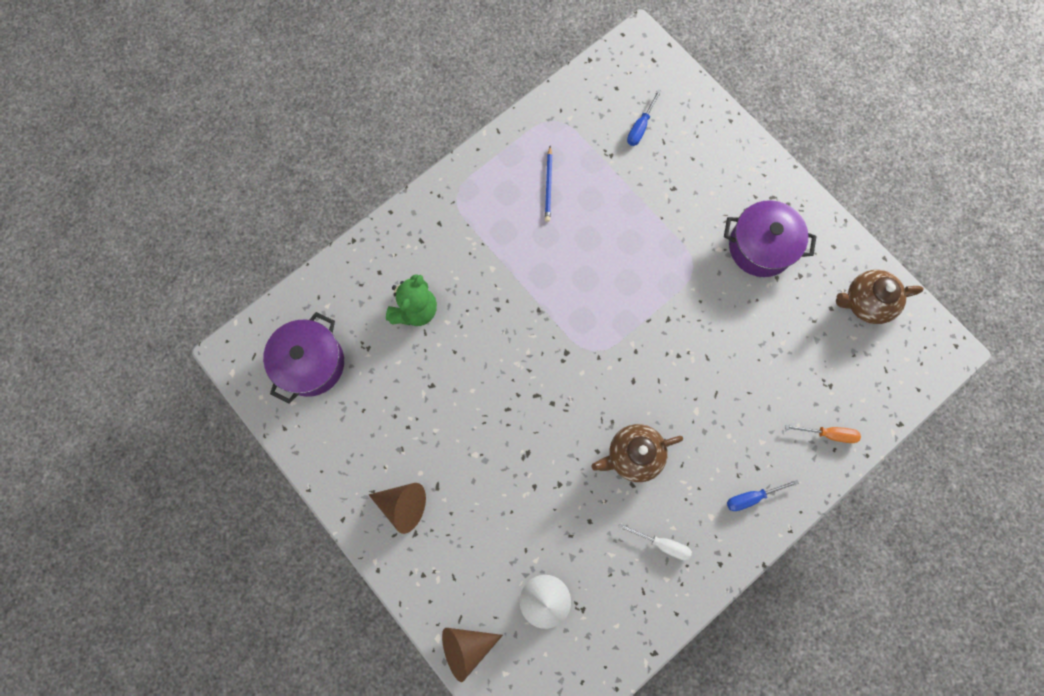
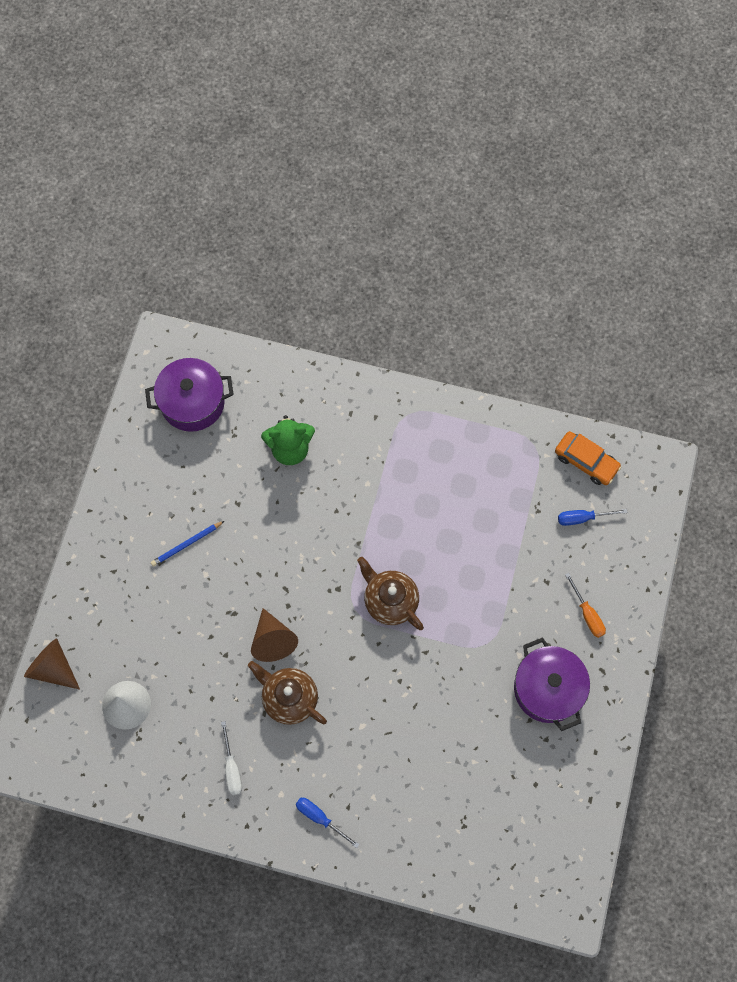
camera: 55 degrees right, 5 degrees down
(403, 505) = (129, 547): brown cone -> brown cone (273, 640)
(548, 185) = (472, 479): blue pencil -> blue pencil (186, 544)
(596, 93) = (586, 461): none -> orange car
(828, 434) = (419, 850): orange screwdriver -> orange screwdriver (587, 614)
(866, 302) = (563, 812): brown teapot -> brown teapot (390, 601)

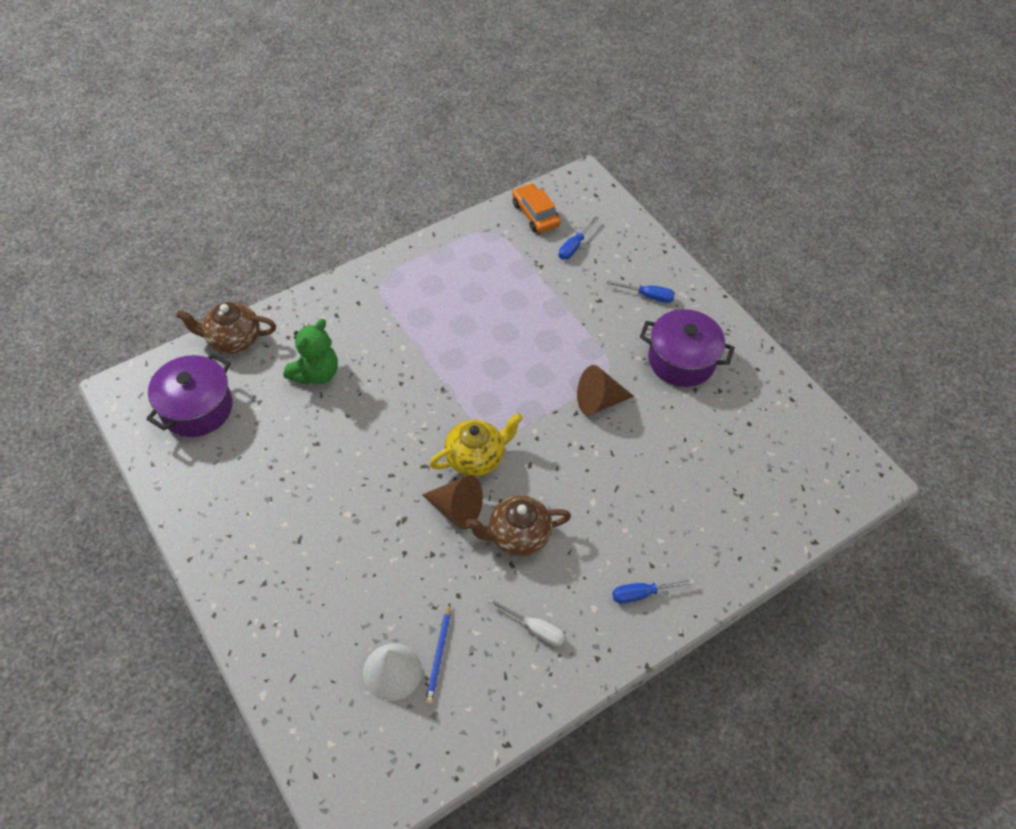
camera: 50 degrees left, 15 degrees down
(53, 668) = (292, 708): brown cone -> brown cone (599, 401)
(186, 544) = (307, 507): blue pencil -> blue pencil (439, 655)
(323, 617) = (476, 458): none -> yellow teapot
(390, 601) = (511, 404): brown teapot -> brown teapot (233, 340)
(586, 461) = (535, 214): orange car -> orange car turned 105 degrees counterclockwise
(587, 614) = (648, 296): orange screwdriver -> blue screwdriver

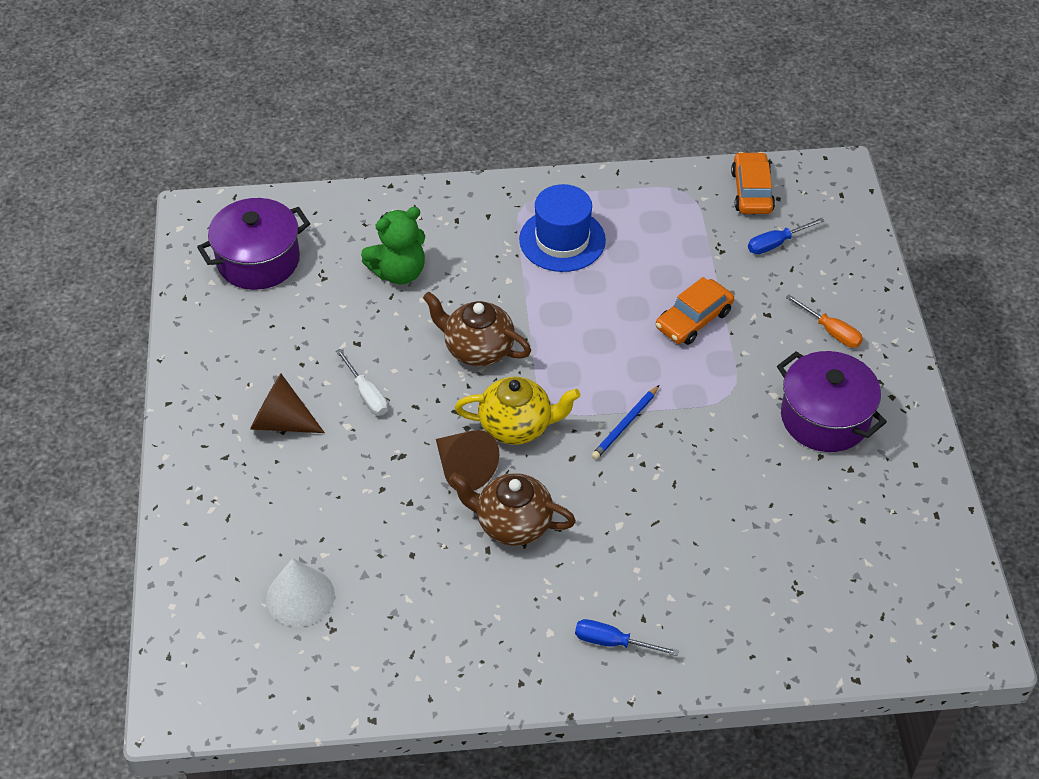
camera: 30 degrees right, 5 degrees down
(233, 340) = (334, 205): brown teapot -> brown teapot (478, 349)
(424, 300) = (562, 240): none -> blue hat
(439, 655) = (356, 603): blue pencil -> blue pencil (625, 425)
(534, 628) = (472, 623): white screwdriver -> white screwdriver (366, 394)
(552, 324) = (693, 319): none -> orange car
(599, 401) = (695, 423): brown cone -> brown cone (281, 421)
(648, 296) = (831, 331): blue screwdriver -> orange screwdriver

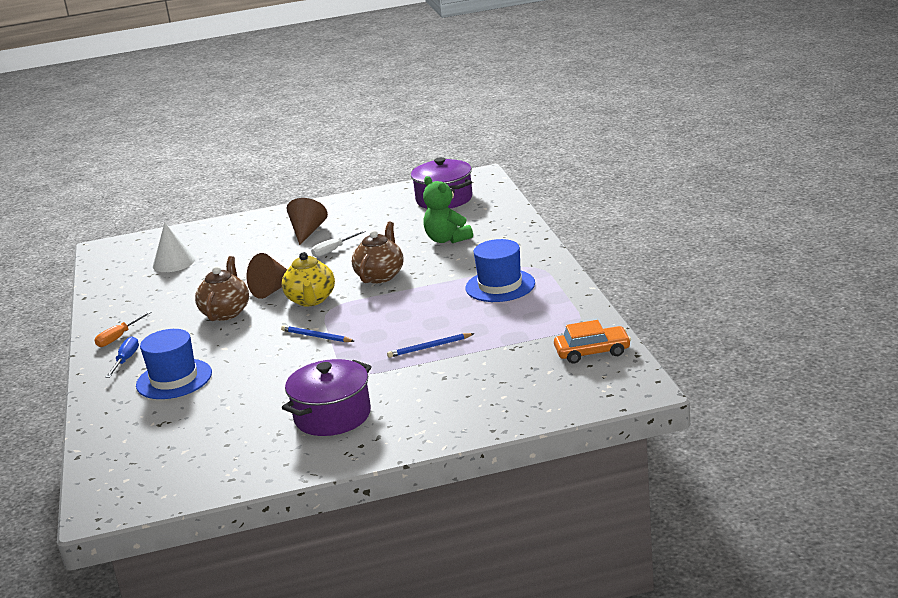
camera: 85 degrees right, 25 degrees down
(687, 580) = (174, 379): none -> blue hat
(693, 319) = (429, 347): orange car -> blue pencil
(776, 243) = (530, 371): blue screwdriver -> none
(831, 331) = (431, 408): orange screwdriver -> orange screwdriver (119, 337)

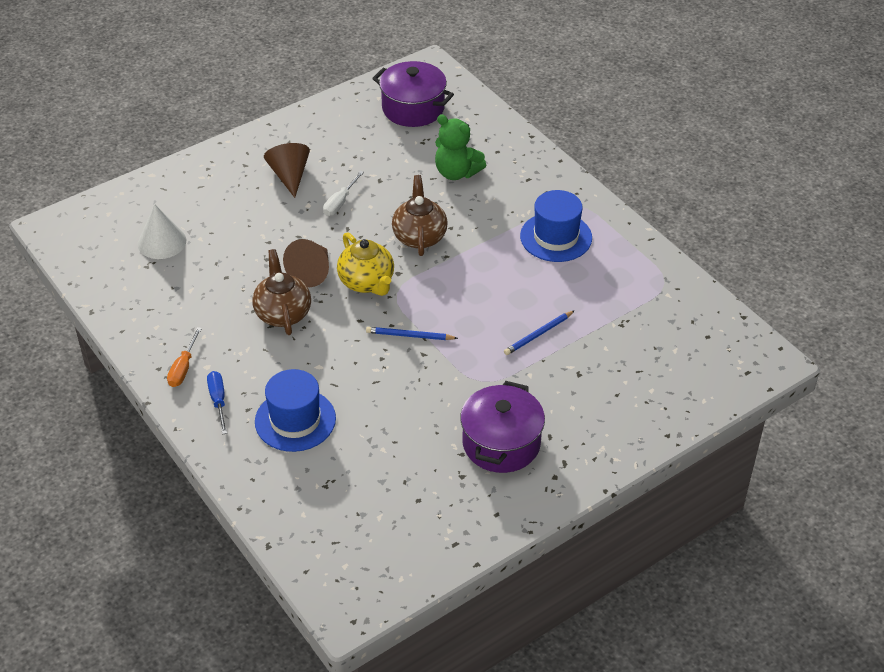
camera: 25 degrees left, 20 degrees up
(592, 352) = (700, 318): orange car -> none

